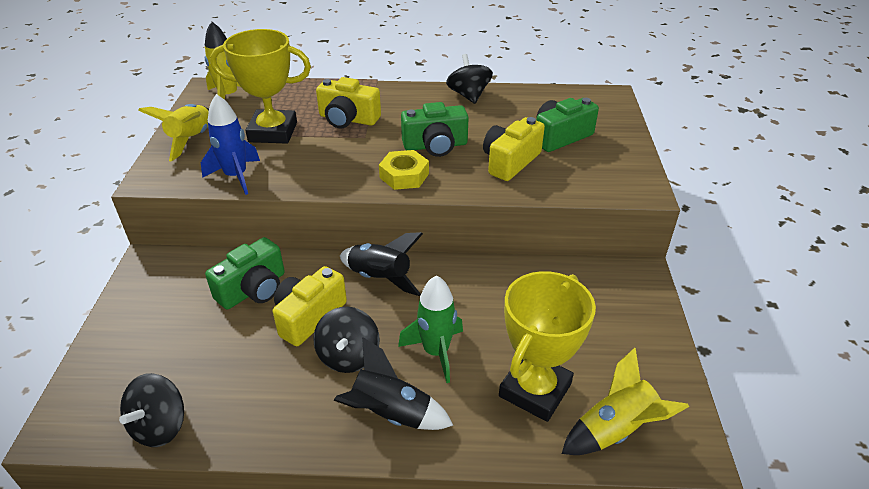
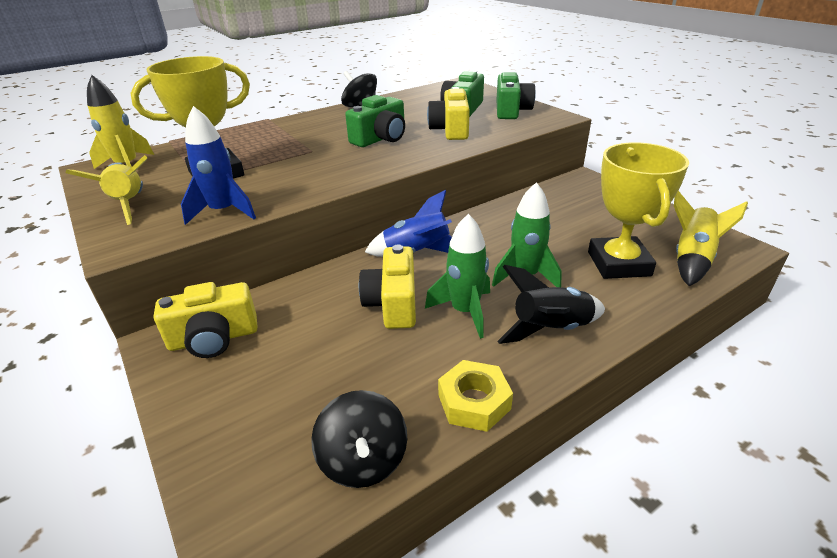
camera: 35 degrees left, 5 degrees down
(253, 289) = (313, 310): green camera -> green camera (511, 111)
(348, 119) = (279, 146): yellow camera -> yellow camera (214, 338)
(348, 356) = (465, 311): black spinning top -> green rocket
(380, 278) = (417, 253): black rocket -> blue rocket
(404, 175) = (384, 161): yellow nut -> yellow nut (474, 402)

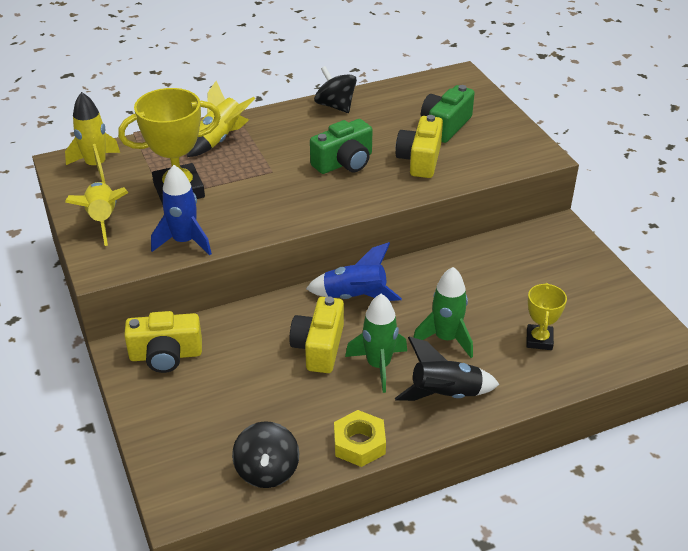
camera: 10 degrees right, 5 degrees up
(511, 111) = (497, 137): green camera -> none
(618, 264) = (539, 340): yellow trophy -> yellow trophy, size x0.55
(692, 259) = (612, 347): yellow rocket -> yellow rocket (220, 140)

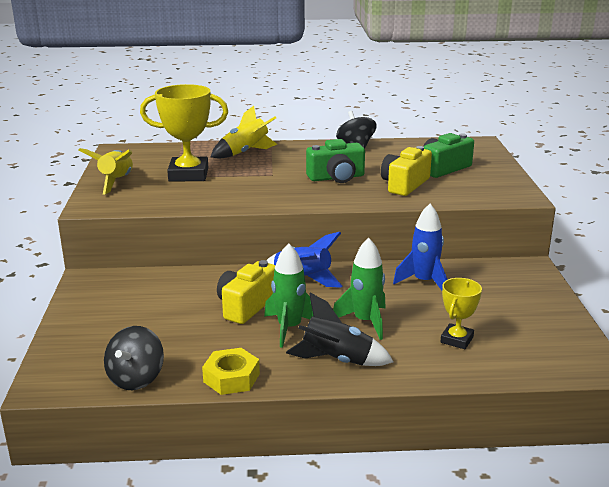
camera: 20 degrees right, 15 degrees down
(96, 166) = (139, 154): yellow rocket -> none
(166, 355) = (116, 287): yellow camera -> none
(184, 242) = (166, 202): blue rocket -> blue rocket (424, 282)

